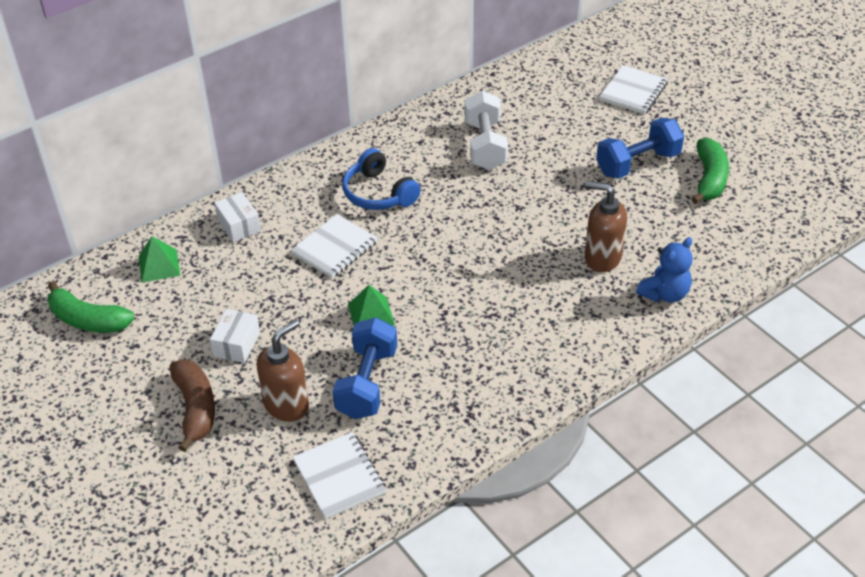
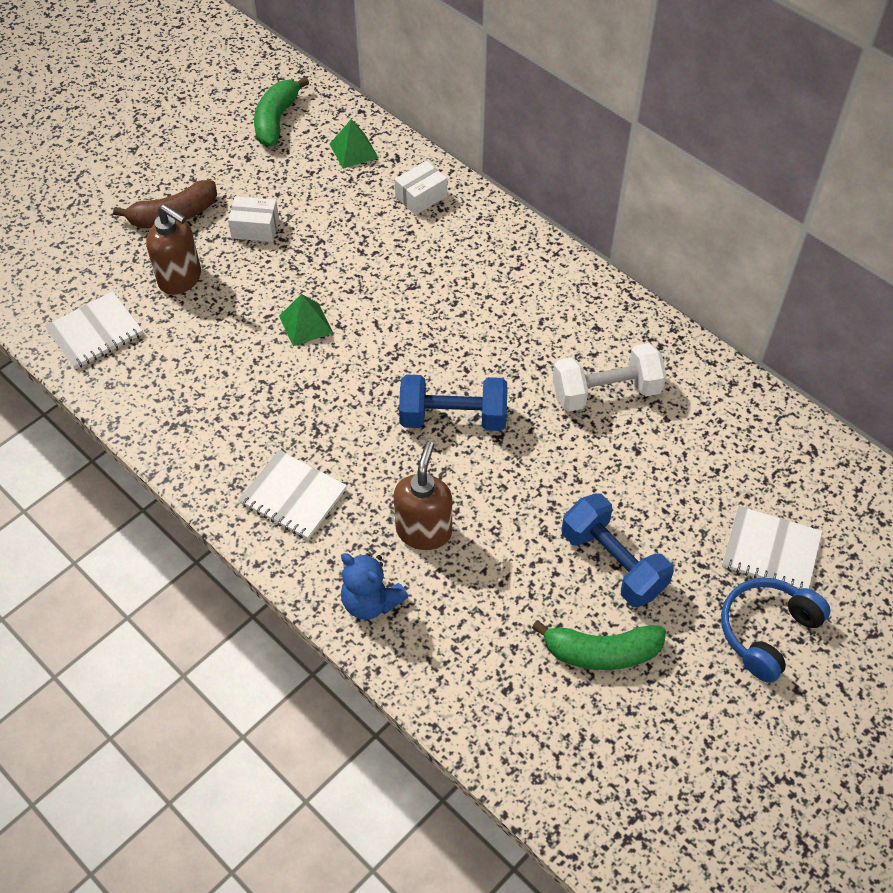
camera: 80 degrees right, 10 degrees up
(335, 248) = (400, 279): white notebook -> white notebook (293, 496)
(367, 383) = (211, 335): blue dumbbell -> blue dumbbell (453, 418)
(378, 193) = (495, 302): blue headphones -> blue headphones (766, 631)

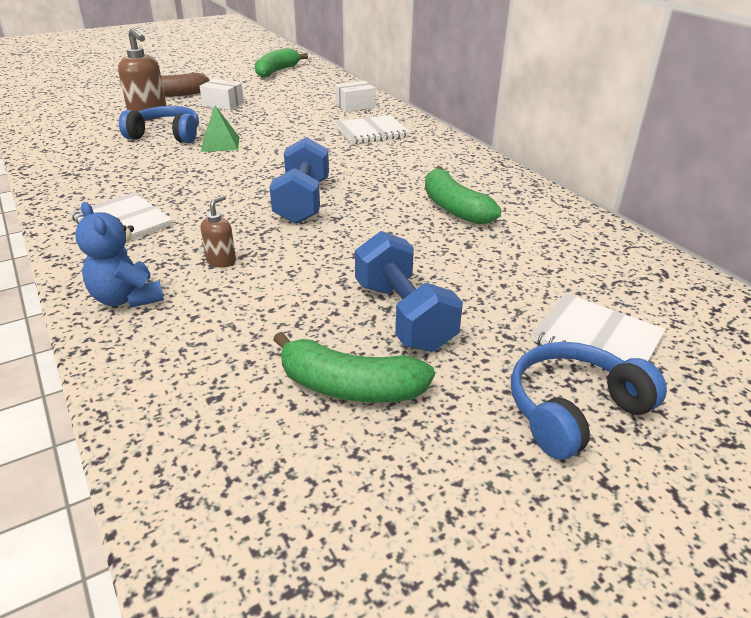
camera: 15 degrees right, 20 degrees down
(95, 332) = (63, 128): white notebook -> white notebook (371, 132)
(231, 319) = (166, 135): none -> blue headphones
(353, 151) = (320, 86): green pyramid -> none
(424, 531) = (221, 261): brown soap dispenser -> brown soap dispenser, size x0.53
(453, 418) = (302, 202): blue dumbbell -> blue dumbbell turned 75 degrees clockwise
(606, 392) = (454, 208): white dumbbell -> green banana

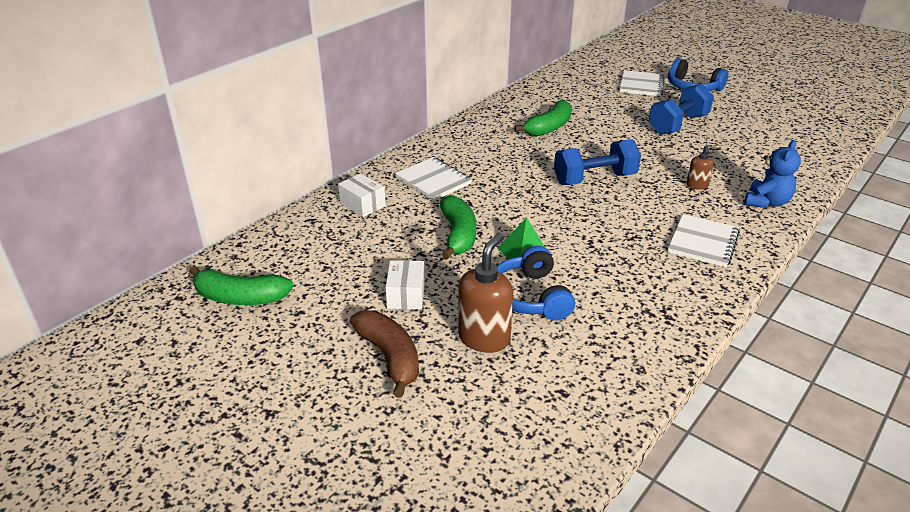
camera: 110 degrees left, 0 degrees up
(221, 261) = (697, 186): brown soap dispenser -> brown soap dispenser turned 90 degrees counterclockwise
(349, 387) = (740, 127): green banana -> green banana (458, 235)

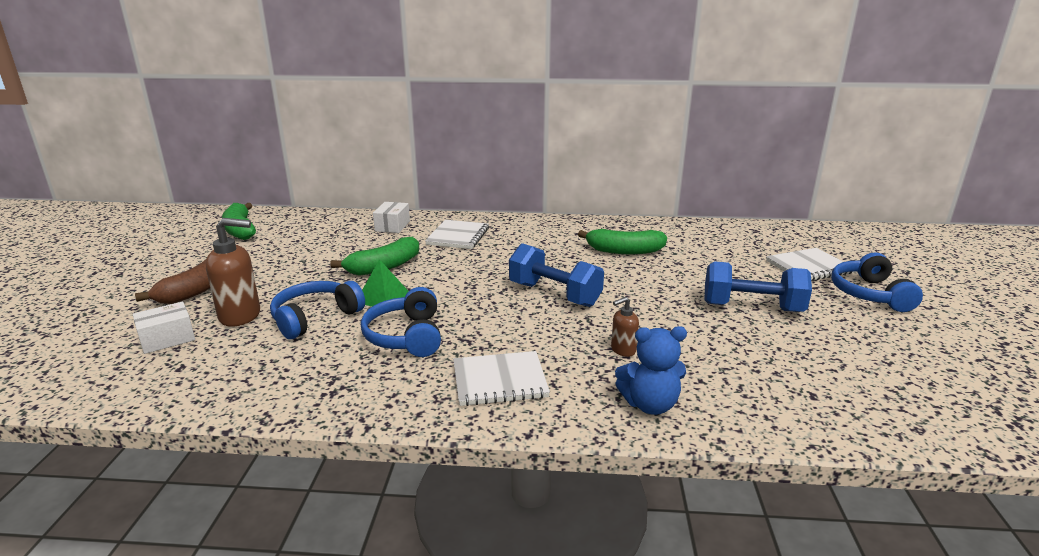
camera: 55 degrees right, 10 degrees down
(406, 295) = (281, 273): white box -> white box (167, 339)
(605, 261) = (406, 336): none -> blue headphones

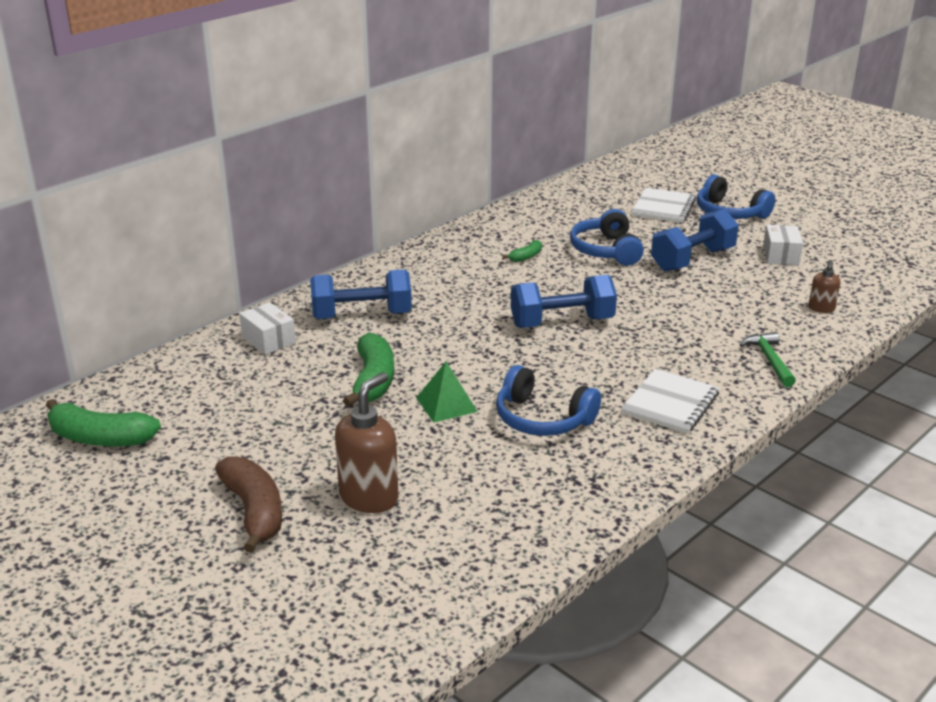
camera: 50 degrees left, 5 degrees up
(167, 339) = (362, 556): white box -> white box (781, 255)
(315, 318) = (437, 454): blue headphones -> blue headphones (606, 250)
(458, 236) = (362, 315): white notebook -> blue dumbbell
(623, 350) = (688, 336): brown soap dispenser -> brown soap dispenser (821, 309)
(624, 251) = (526, 257): green banana -> green banana, size x0.50
(650, 404) = (769, 360): blue teddy bear -> green hammer

